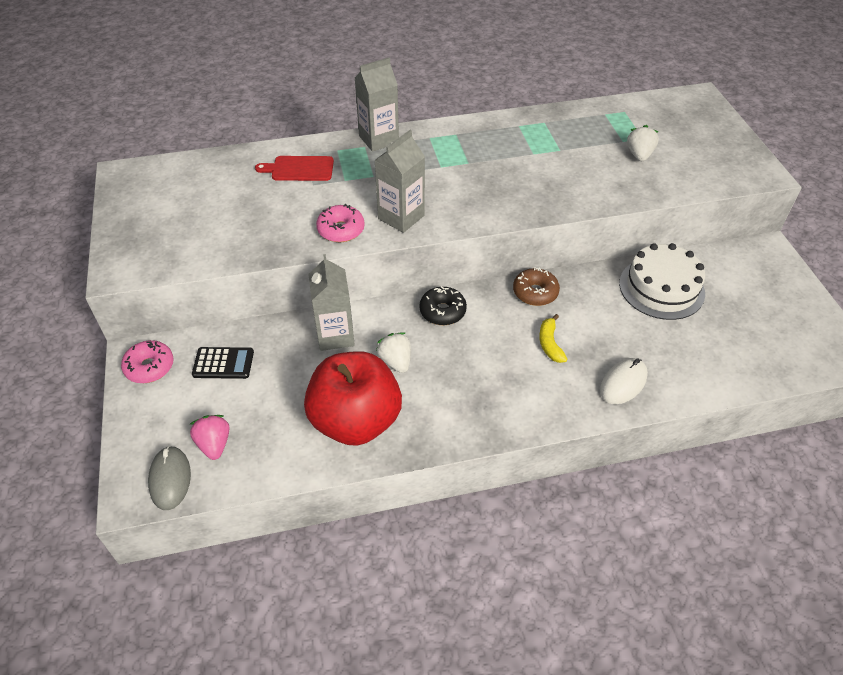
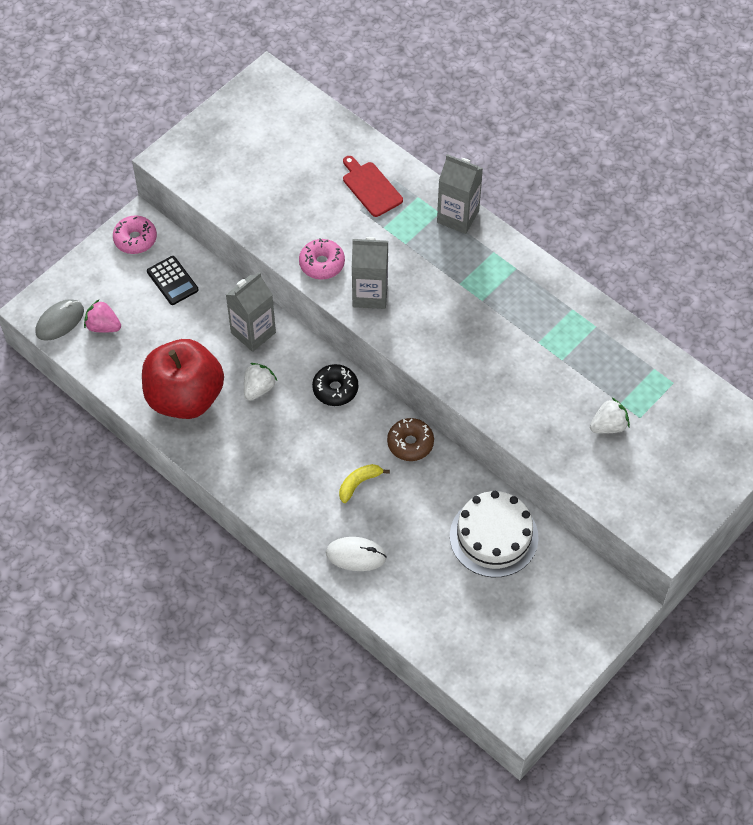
camera: 55 degrees right, 10 degrees up
(214, 444) = (103, 326): pink strawberry -> pink strawberry turned 105 degrees counterclockwise

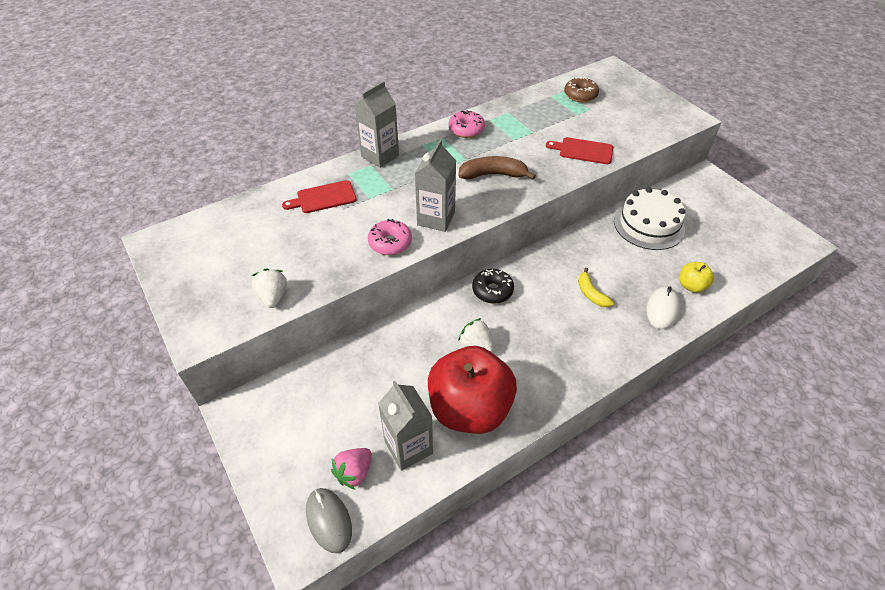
camera: 75 degrees left, 10 degrees down
(135, 239) = (255, 419): pink donut -> pink donut (466, 130)
(172, 281) = (324, 393): black calculator -> none
(253, 333) = (413, 338): grey carton -> grey carton (408, 447)
(401, 585) = (691, 286): none -> yellow apple
(410, 443) = (557, 254): brown donut -> brown donut (580, 95)
(462, 332) = (493, 175): none -> brown banana
(541, 419) = (583, 151): none -> red cutting board
(608, 426) = (595, 123): white strawberry -> white strawberry (273, 296)

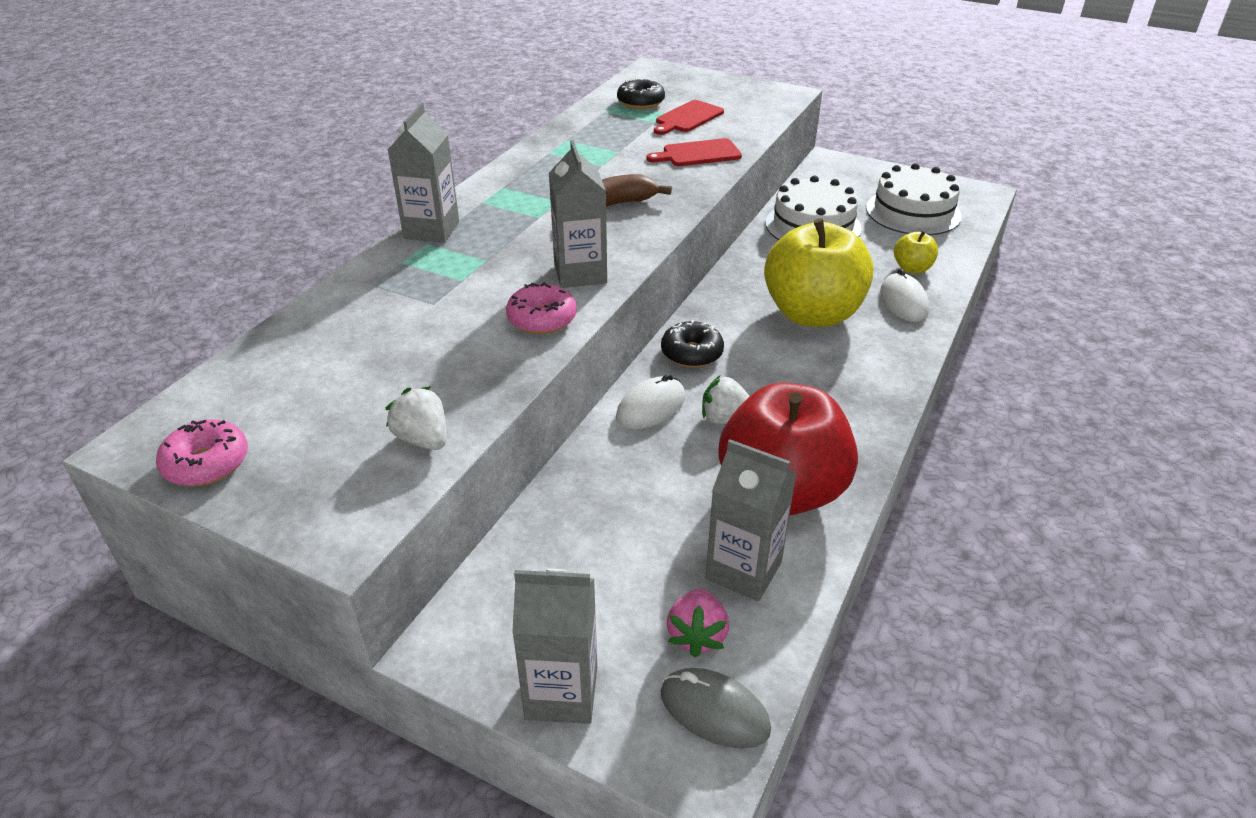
camera: 30 degrees left, 10 degrees down
(267, 467) = (561, 692): none -> grey carton
(323, 197) = (390, 300): red cutting board -> red cutting board (687, 118)
(440, 318) = (651, 407): none -> white mouse
(466, 130) = (528, 171): pink donut -> pink donut (207, 463)
(580, 95) = (640, 102): brown donut -> black donut
(591, 293) = (812, 314): yellow banana -> yellow apple
(733, 240) = (913, 212): none -> white cake

